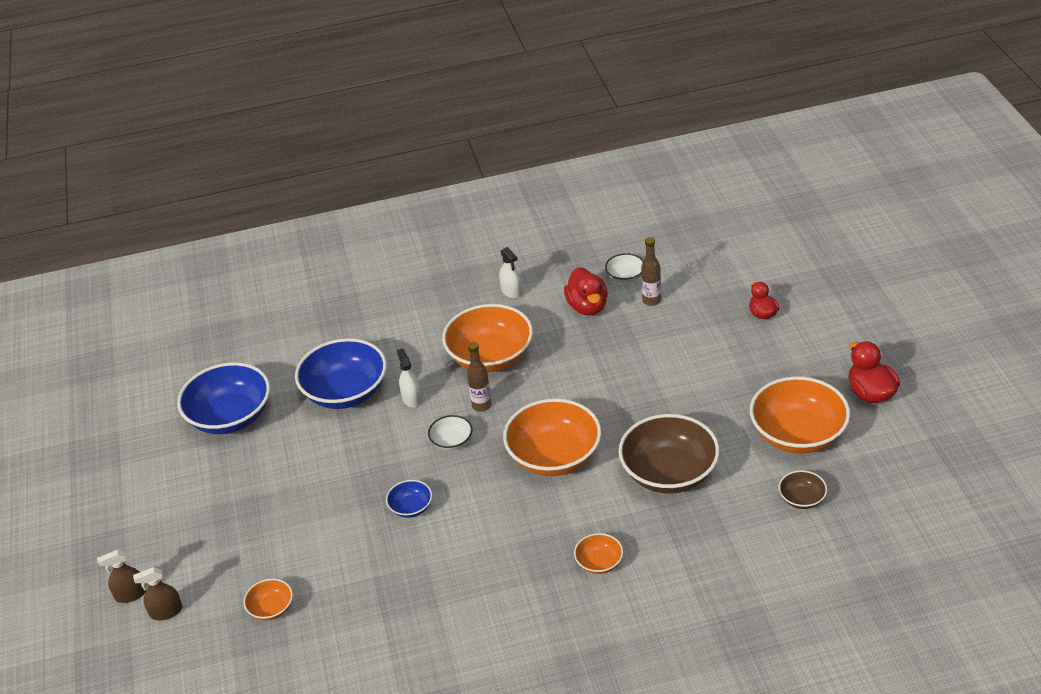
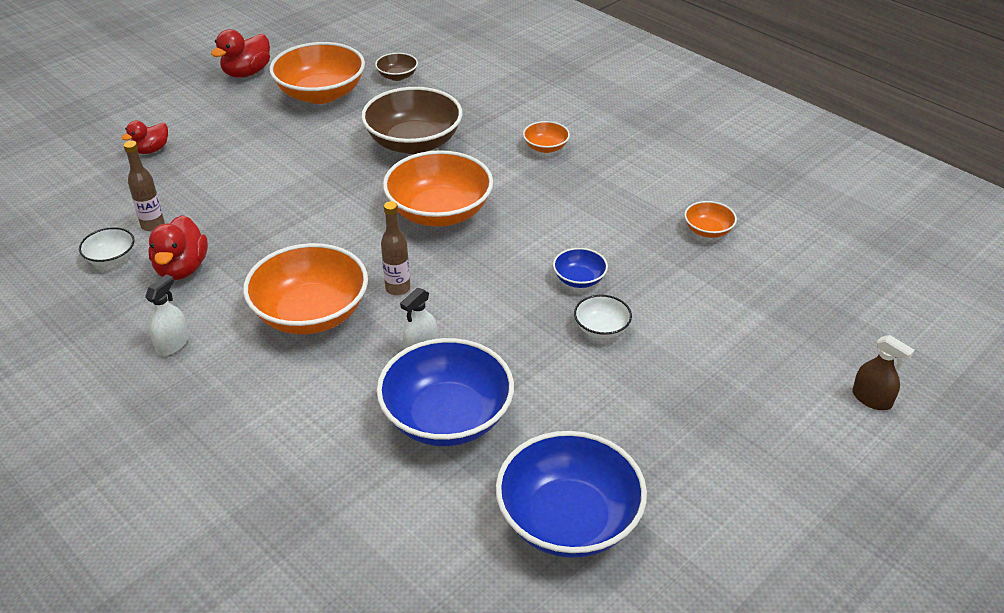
camera: 125 degrees left, 0 degrees up
(131, 594) = (887, 445): brown spray bottle -> none
(271, 608) = (783, 319): orange bowl -> orange bowl (708, 230)
(451, 442) = (467, 289): white bowl -> white bowl (601, 328)
(587, 307) = (182, 269): red duck -> red duck turned 135 degrees clockwise

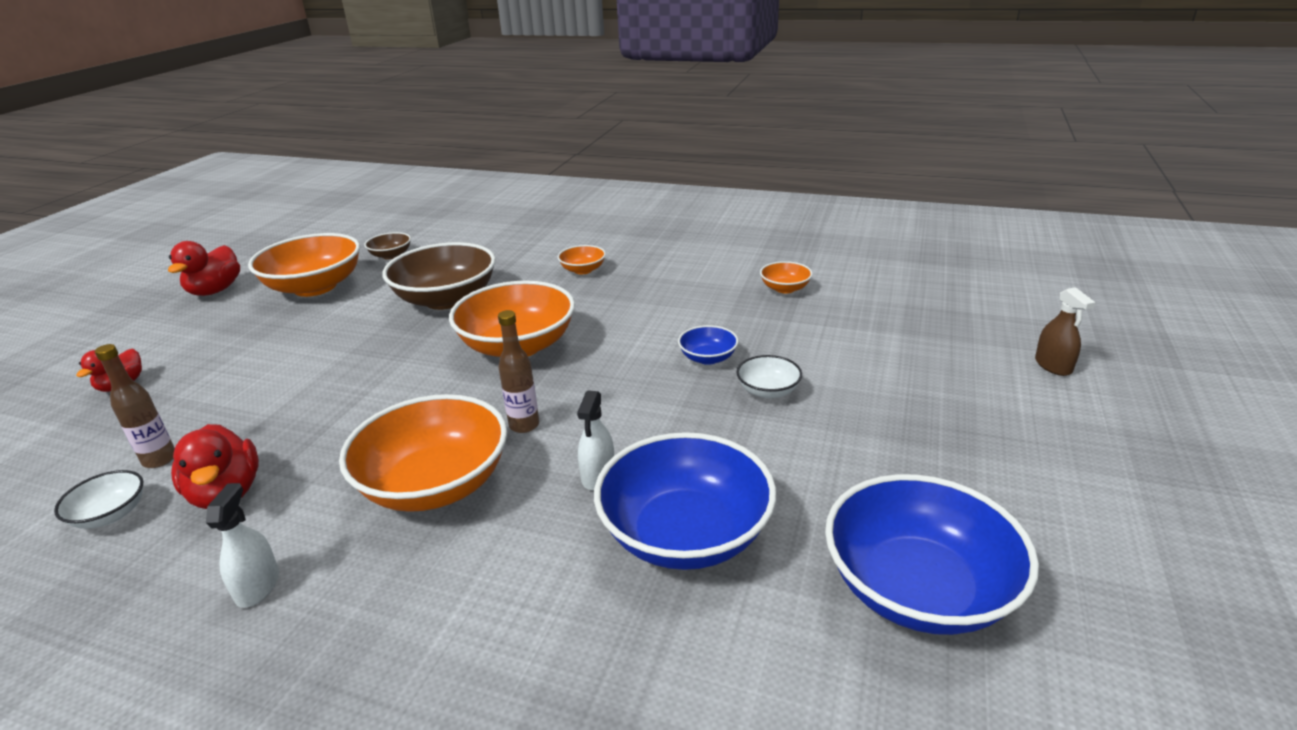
camera: 25 degrees left, 10 degrees down
(871, 399) = (1053, 365): brown spray bottle -> brown spray bottle turned 60 degrees clockwise

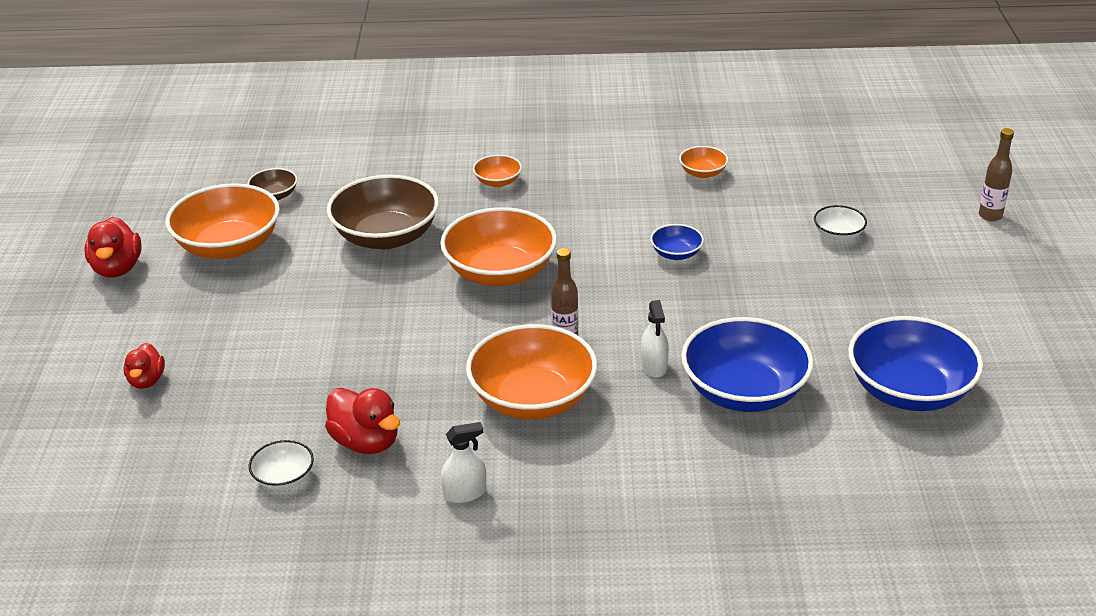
camera: 20 degrees left, 5 degrees up
(160, 460) = (272, 431): brown bottle -> brown bottle (990, 216)
(258, 586) = (465, 493): white spray bottle -> white spray bottle turned 90 degrees clockwise
(768, 391) = (742, 274): white bowl -> white bowl (838, 234)
(1053, 365) = (945, 212): brown spray bottle -> none

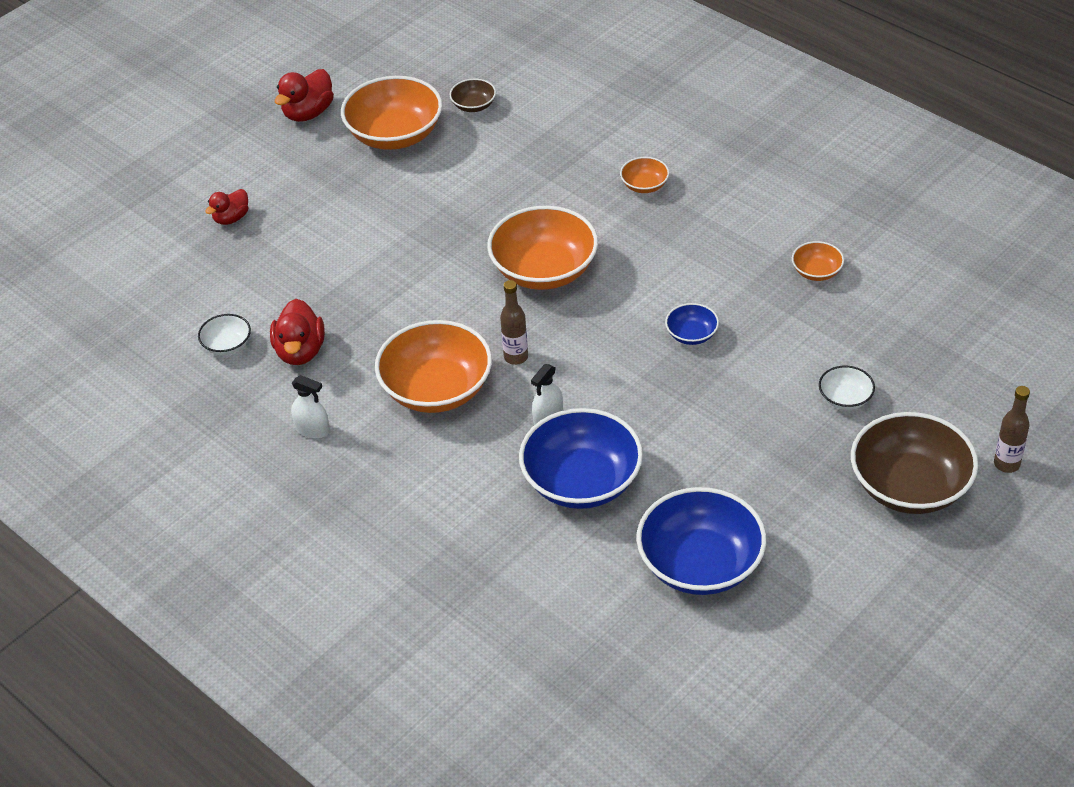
camera: 45 degrees right, 10 degrees up
(386, 236) = (505, 189): brown bowl -> brown bowl (909, 486)

